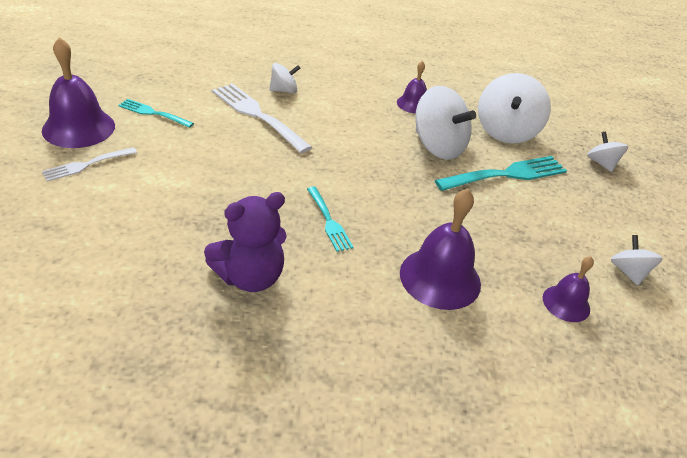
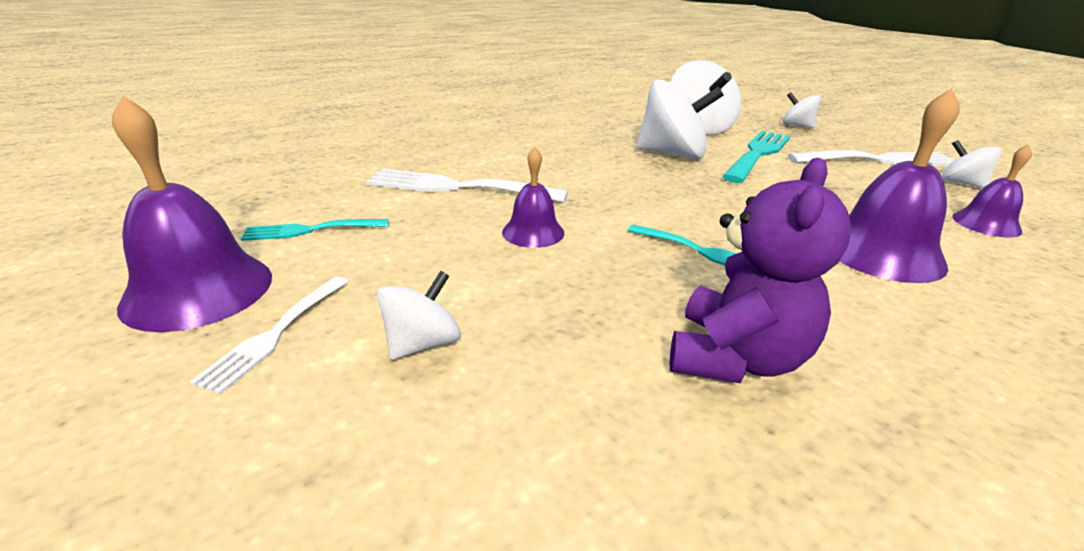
camera: 30 degrees left, 10 degrees down
(284, 90) = (453, 158): white spinning top -> white spinning top (422, 343)
(413, 104) = (595, 132): purple bell -> purple bell (533, 232)
(602, 224) = (879, 160): none -> white fork

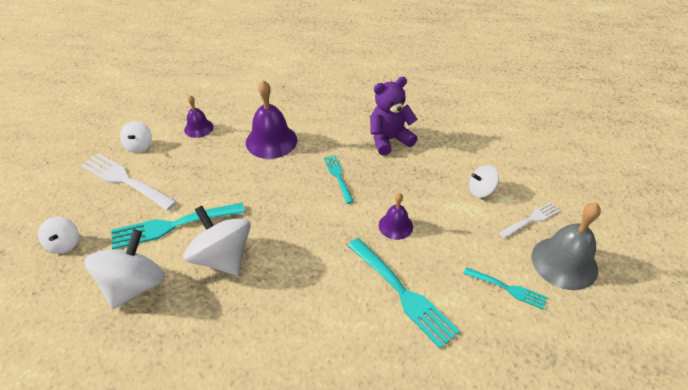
camera: 140 degrees left, 15 degrees up
(198, 290) = (564, 262): purple bell -> grey bell
(457, 187) = (402, 293): white fork -> turquoise fork

